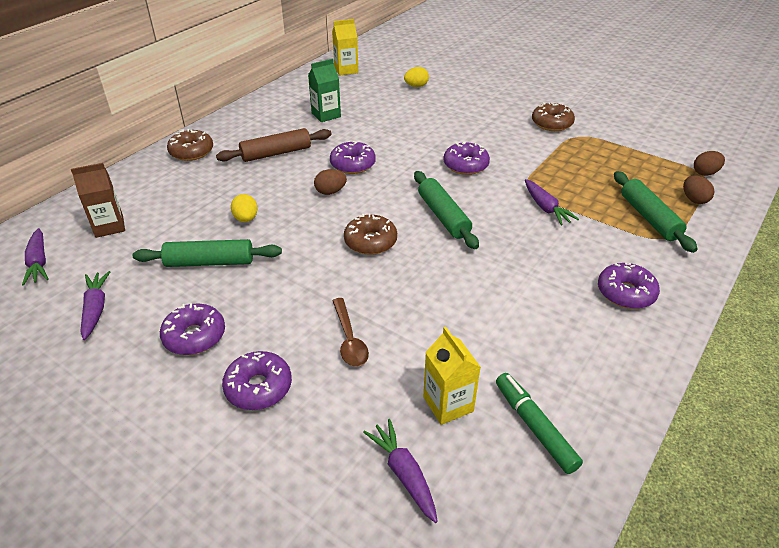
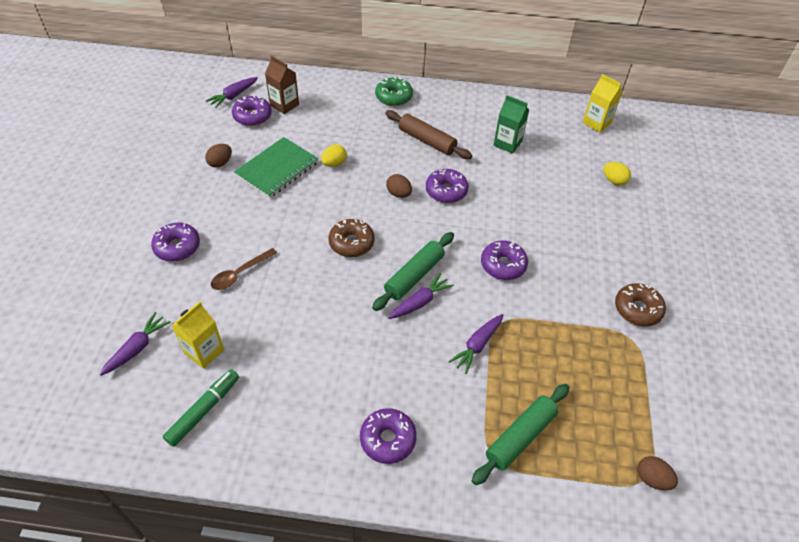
camera: 60 degrees right, 10 degrees up
(96, 309) = (207, 142): purple carrot -> purple carrot (420, 302)
(191, 152) = (393, 97): brown donut -> green donut
(194, 336) = (206, 196): purple donut -> purple donut (252, 116)
(210, 262) = (277, 169): green rolling pin -> green notebook
(694, 199) = (585, 475): brown egg -> brown egg (220, 163)

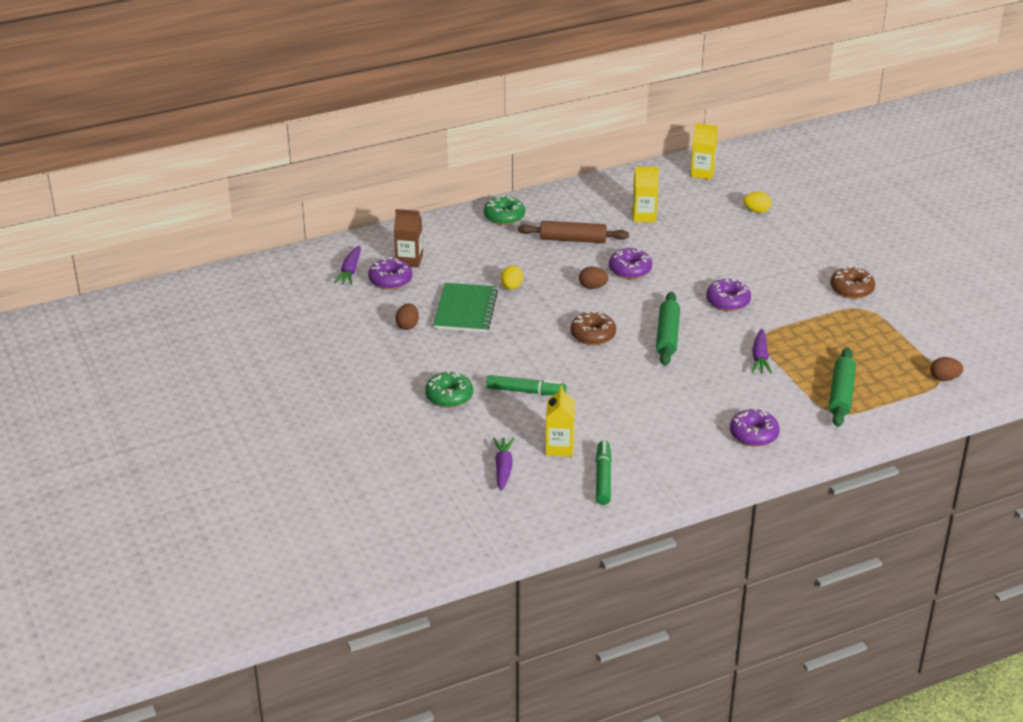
camera: 30 degrees left, 15 degrees down
(177, 247) = (449, 396): purple donut -> green donut
(240, 274) = (526, 391): brown spoon -> green marker
(420, 302) = (690, 350): purple carrot -> none
(507, 143) = (644, 216): green carton -> yellow carton

